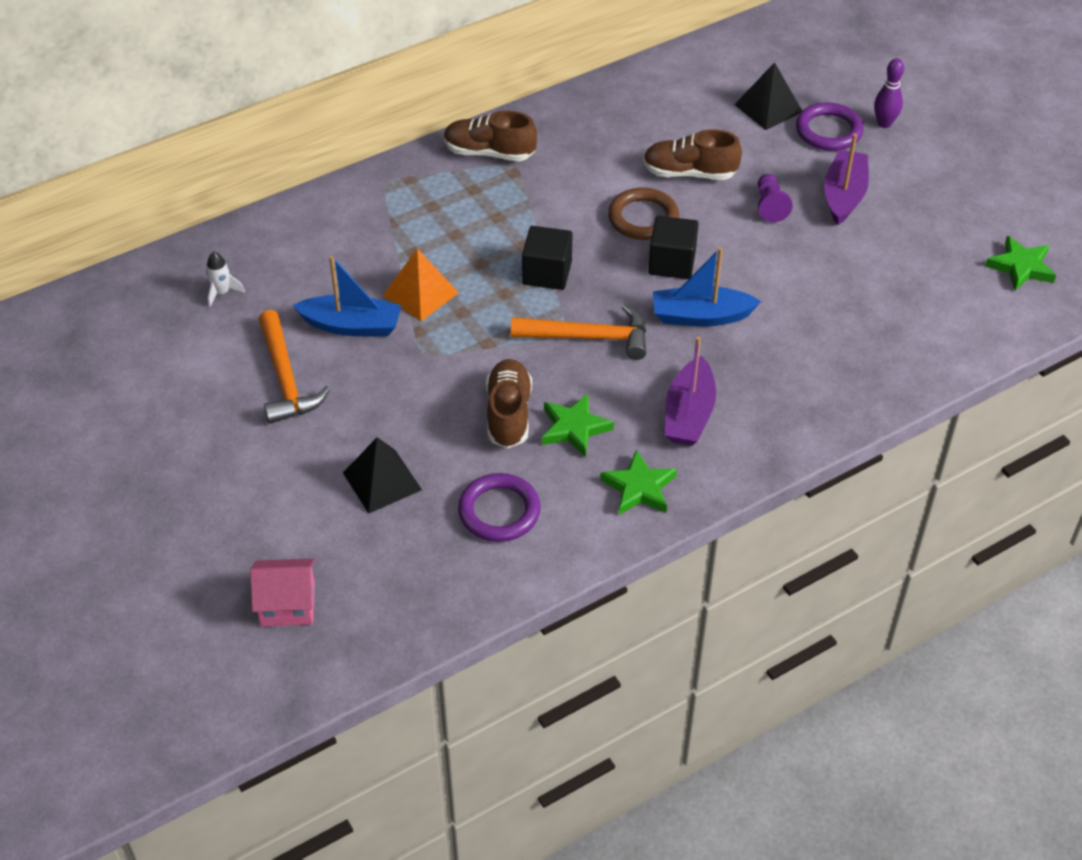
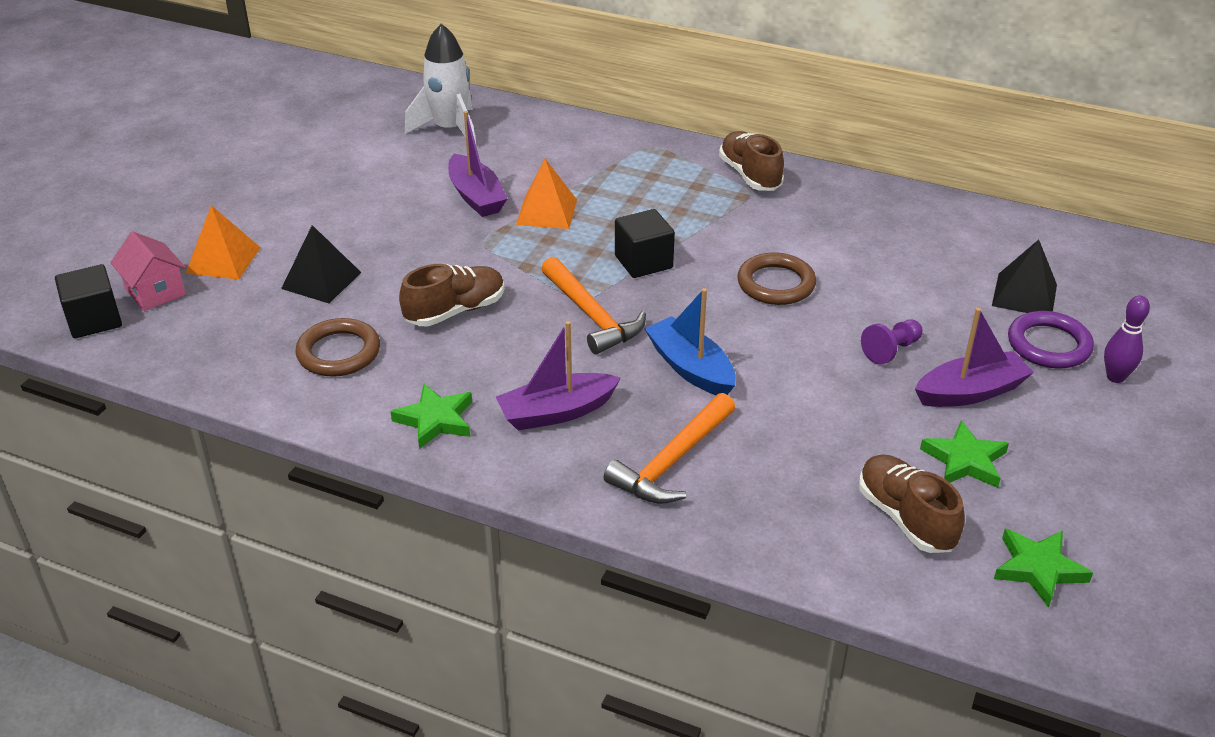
camera: 55 degrees right, 10 degrees down
(222, 292) = (450, 130): white rocket -> white rocket, size x2.24
(282, 537) = (223, 260): none -> orange pyramid
(286, 379) = (389, 192): orange hammer -> orange hammer (672, 462)
(352, 325) = (476, 196): blue boat -> purple boat
(499, 511) = (339, 352): purple ring -> brown ring
(574, 428) = (473, 353): green star -> green star (965, 460)
(672, 263) = (739, 323): black cube -> black cube (94, 320)
(689, 173) = (869, 285): brown shoe -> brown shoe (905, 518)

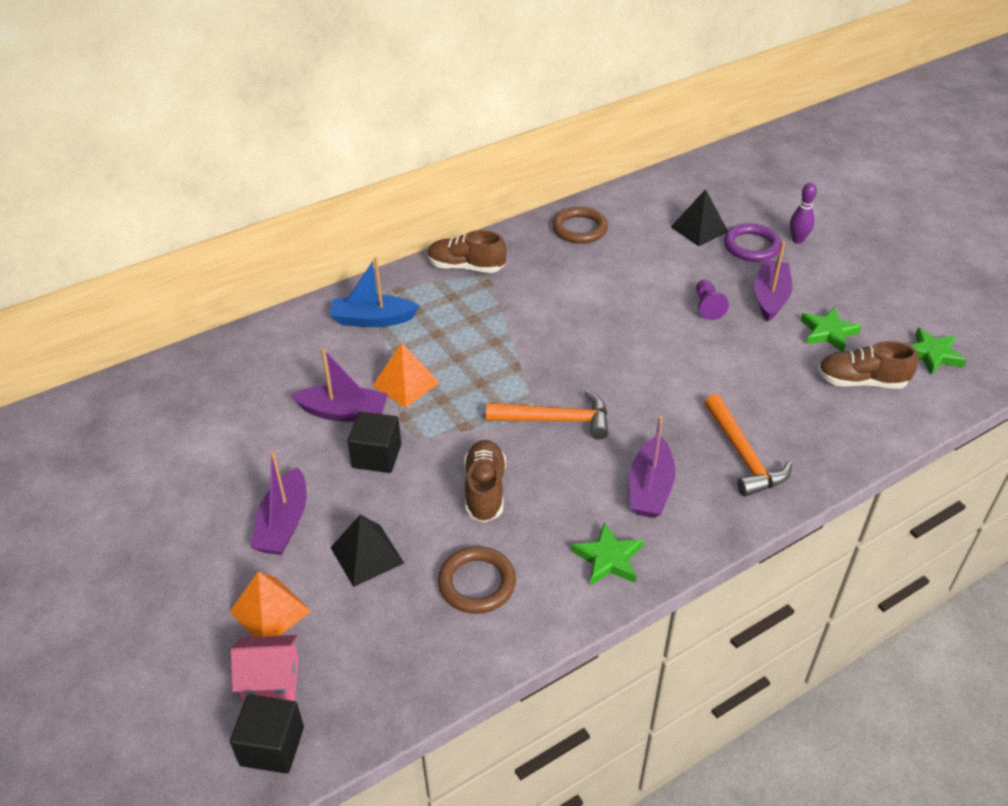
camera: 55 degrees left, 5 degrees up
(320, 225) = (284, 523): none -> purple boat
(450, 130) = (230, 385): white rocket -> none
(643, 262) = (517, 365): black cube -> black cube (377, 456)
(690, 368) = (655, 400): blue boat -> blue boat (373, 319)
(776, 284) = (599, 318): brown ring -> brown ring (579, 229)

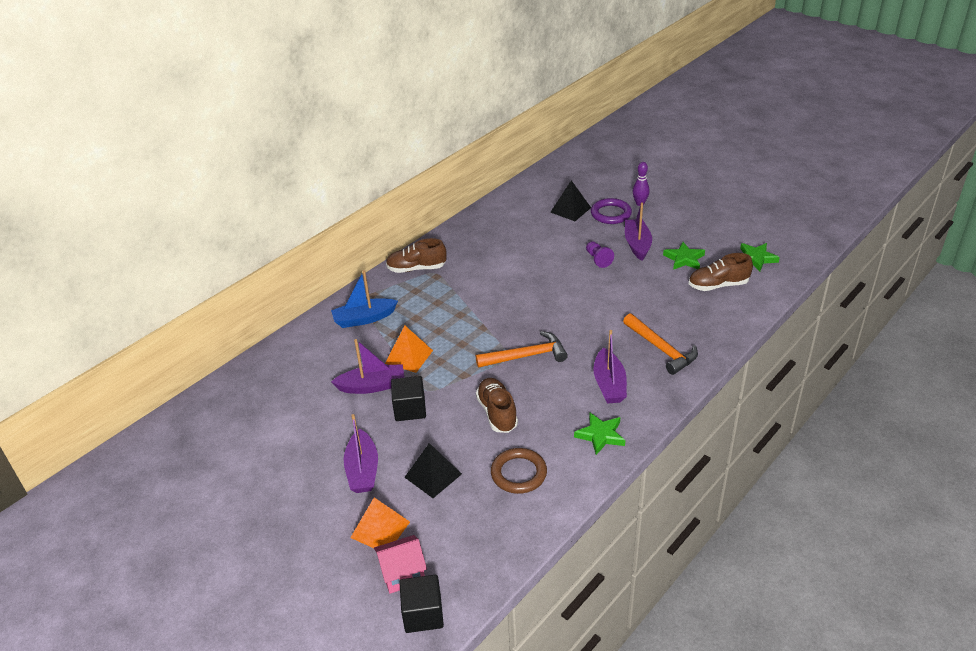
camera: 15 degrees left, 5 degrees down
(579, 229) = (487, 226): brown ring -> none

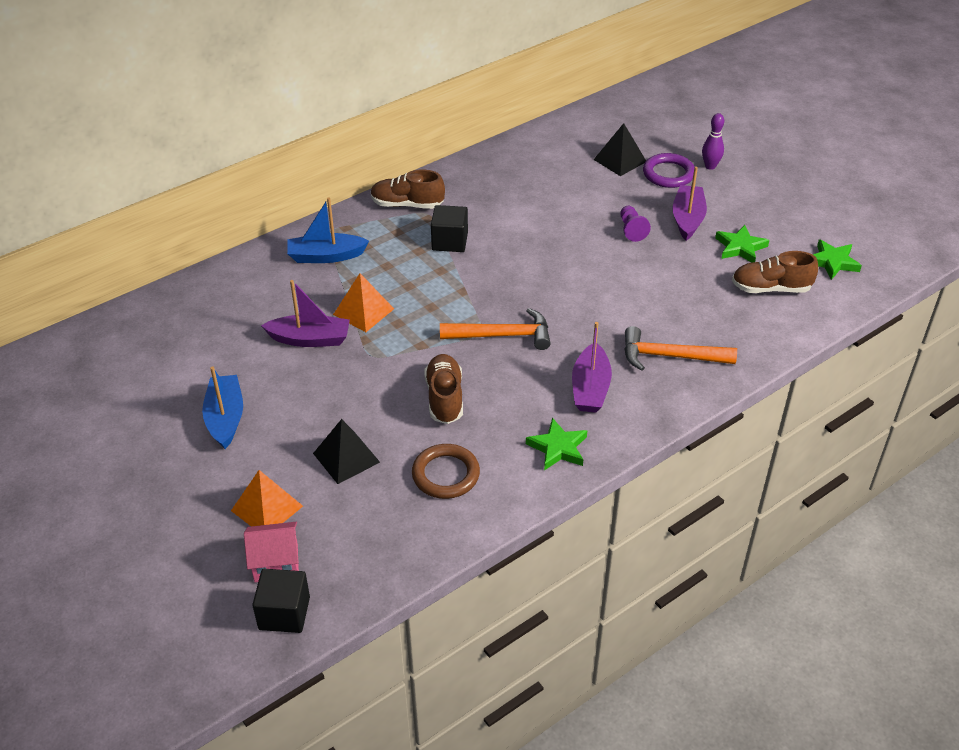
camera: 10 degrees right, 5 degrees up
(322, 462) = (225, 418): none -> blue boat
(363, 470) = (268, 436): purple boat -> none
(410, 409) = (344, 375): black cube -> black cube (450, 241)
(661, 349) = (670, 356): orange hammer -> orange hammer turned 120 degrees clockwise

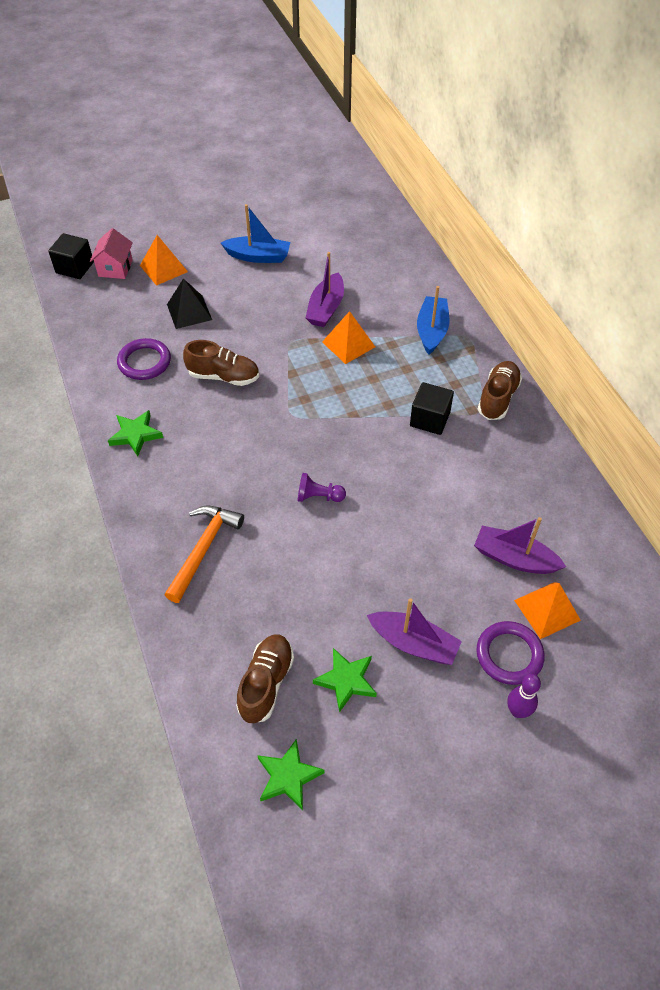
camera: 105 degrees right, 10 degrees up
(445, 474) = (144, 362): brown ring -> purple ring
(502, 335) = (283, 429): orange hammer -> none
(590, 388) = (191, 475): purple boat -> purple boat (514, 558)
(620, 160) = (547, 610): black pyramid -> orange pyramid
(631, 230) = (408, 579): purple pawn -> purple pawn (318, 496)

